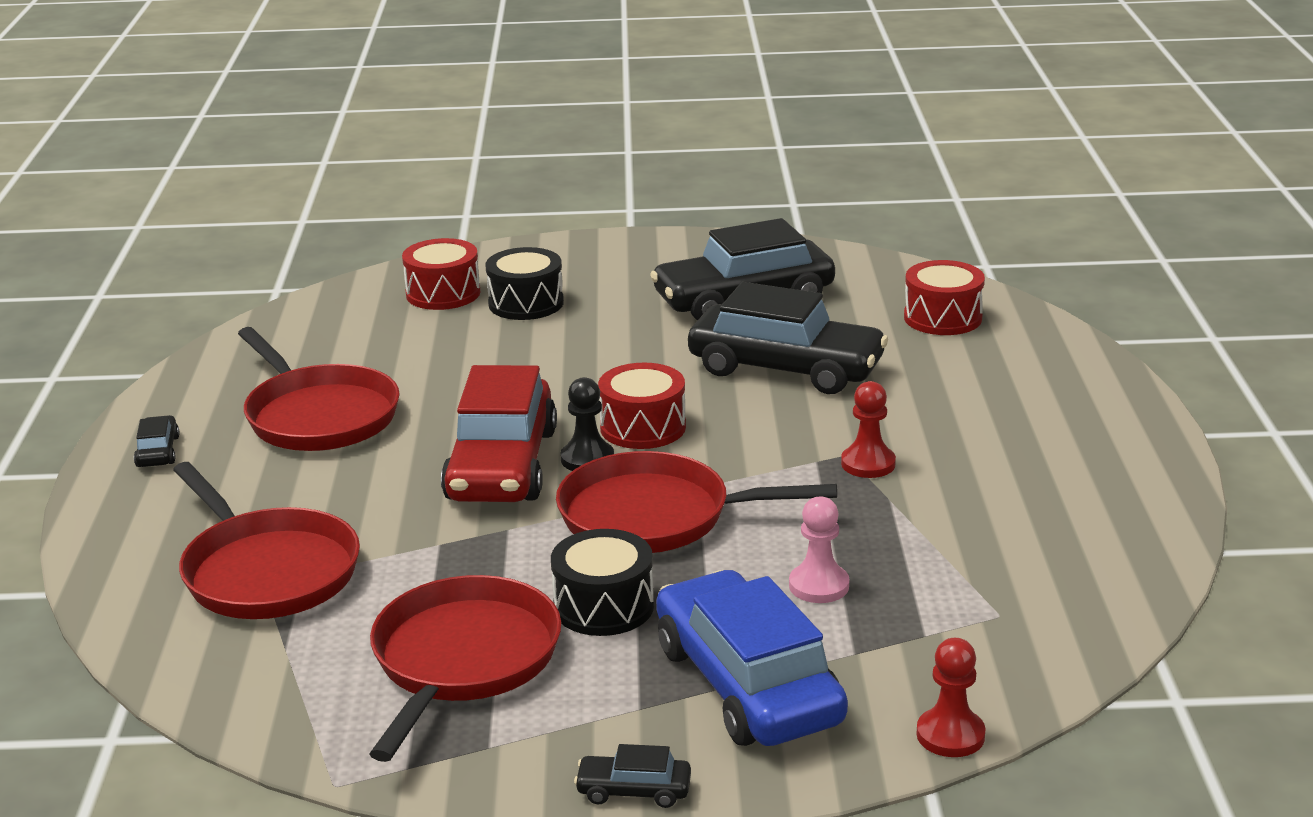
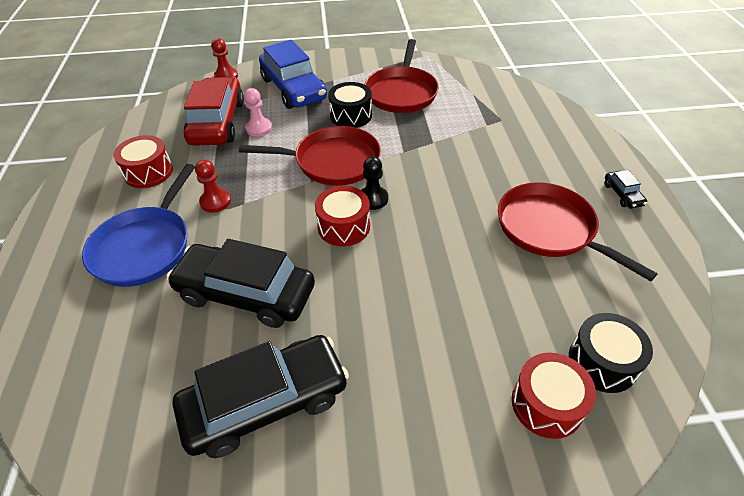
camera: 175 degrees right, 20 degrees up
(267, 571) = (503, 125): red pan -> none
(501, 465) = (420, 192): red car -> red car (217, 122)
(526, 303) = (463, 387): black drum -> black drum (602, 362)
(634, 790) = (332, 57): black car -> none
(942, 318) = (100, 374): red drum -> red drum (148, 172)
(959, 414) = (145, 247): none -> blue pan

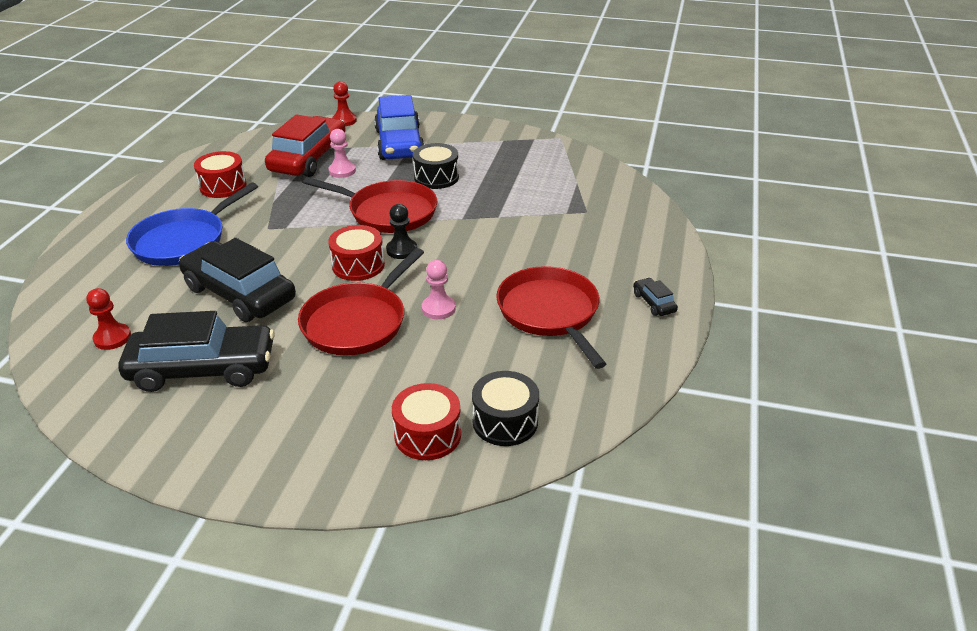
camera: 20 degrees right, 10 degrees down
(215, 202) = (262, 221): red pawn -> red pawn (112, 338)
(401, 92) = (503, 167): red pan -> red pan (357, 322)
(451, 253) = (438, 308): none -> pink pawn
(622, 194) = (654, 303): black car -> black car turned 150 degrees clockwise

